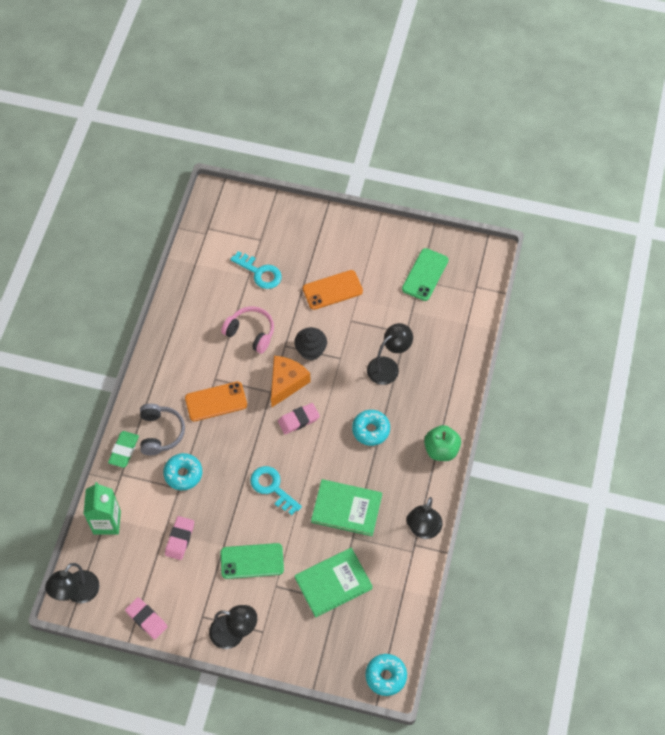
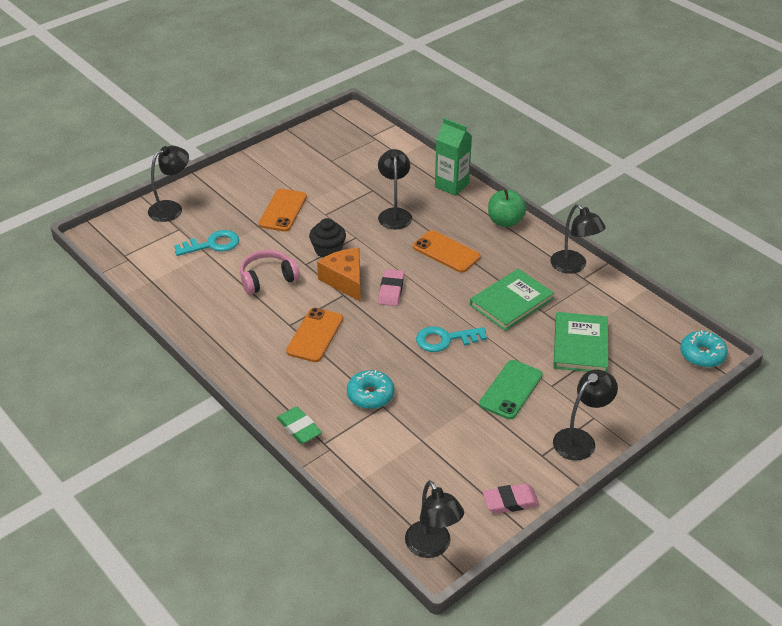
camera: 55 degrees left, 20 degrees down
(107, 522) = (369, 481): green carton -> green carton (451, 185)
(160, 433) = (307, 390): grey headphones -> none
(180, 539) = (440, 431): pink eraser -> none
(278, 218) = (171, 208): none -> black lamp
(371, 430) = (446, 252): turquoise donut -> orange phone
(425, 274) = (329, 155): green phone -> none

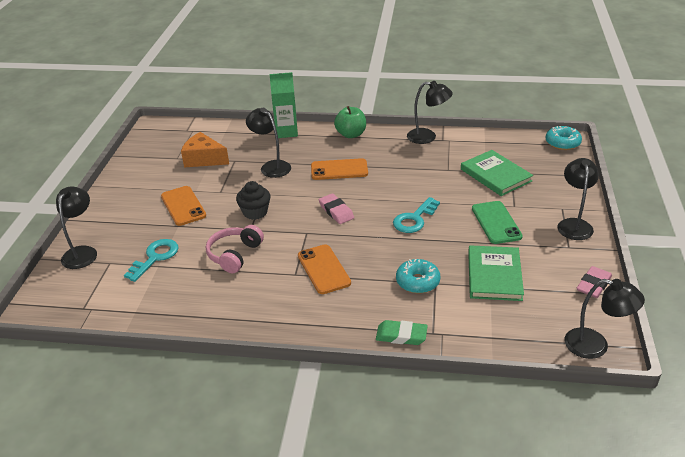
camera: 40 degrees left, 5 degrees down
(345, 280) = (295, 223): orange cheese -> orange cheese (204, 159)
(511, 302) = (422, 175): green book -> green book (494, 275)

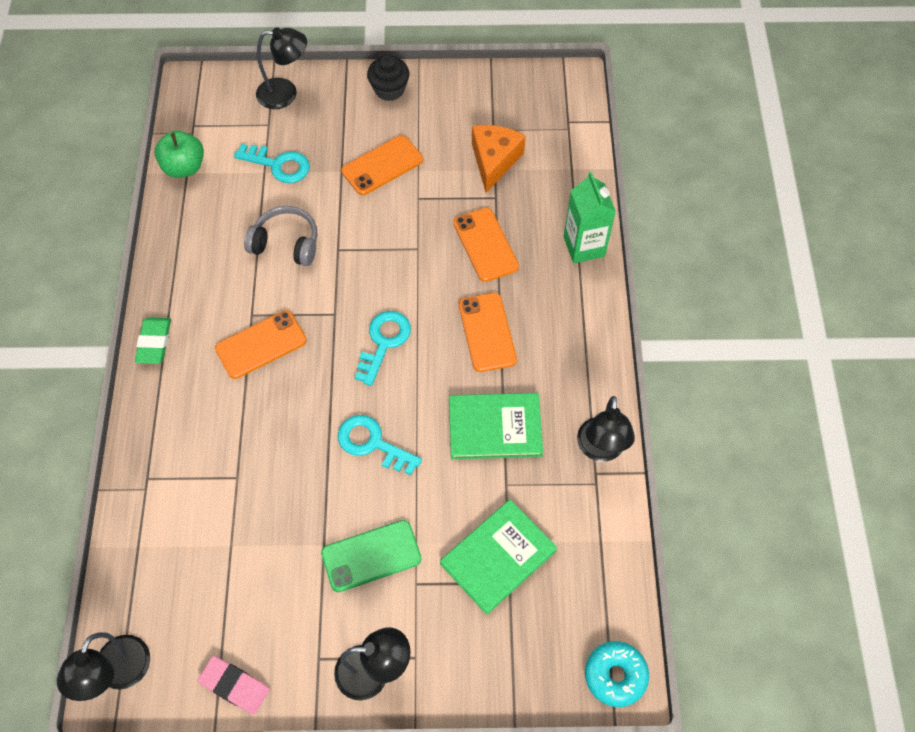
camera: 80 degrees right, 25 degrees up
(234, 255) = (286, 243): pink headphones -> grey headphones
(255, 212) = (375, 247): black cupcake -> black cupcake (389, 89)
(271, 166) = (485, 245): black lamp -> orange phone
(336, 211) = (384, 342): pink eraser -> turquoise key
(351, 134) = (590, 335): green apple -> green apple (184, 167)
(401, 335) = (143, 443): green eraser -> green eraser (154, 342)
(417, 282) = (238, 456): turquoise donut -> none
(494, 275) = (252, 551): green book -> green book (495, 428)

